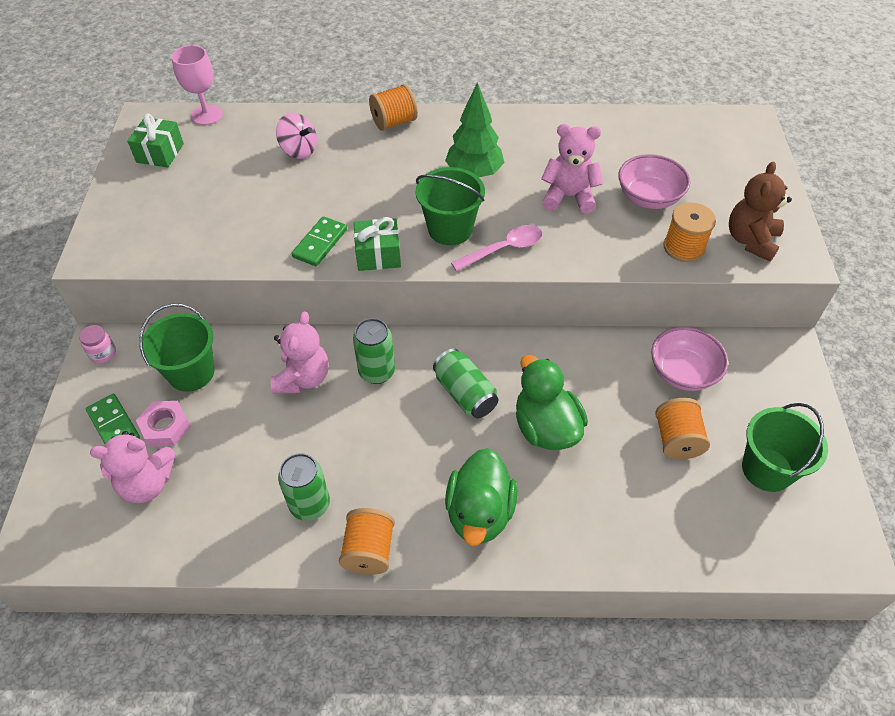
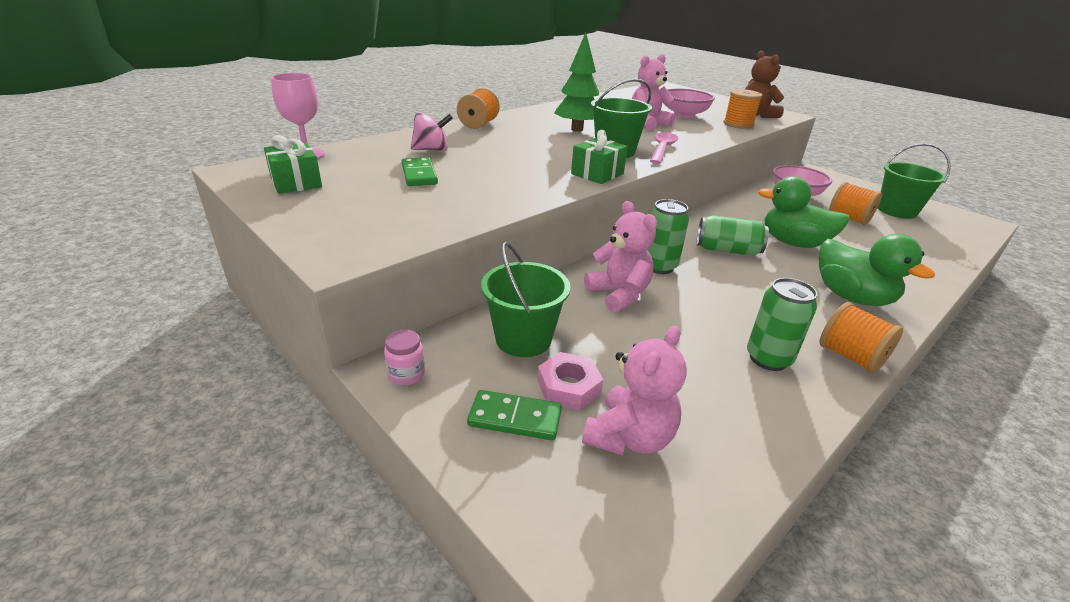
camera: 45 degrees left, 20 degrees down
(320, 243) = (545, 182): green domino -> green domino (419, 174)

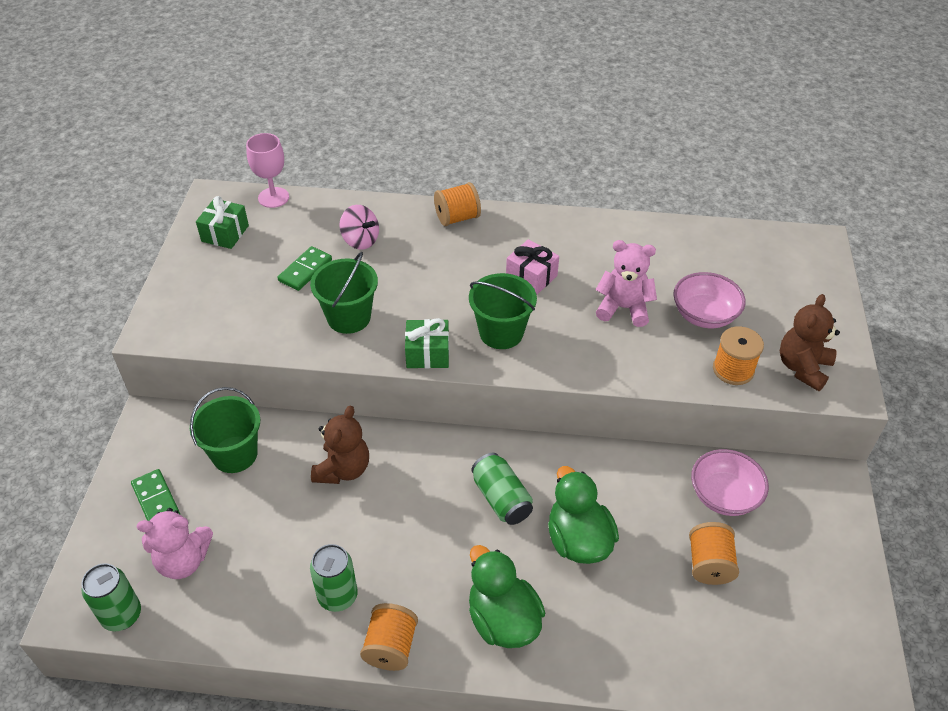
camera: 50 degrees right, 15 degrees up
(406, 374) = (151, 428): pink jar -> none
(569, 387) = (205, 506): pink nut -> none
(577, 129) = (531, 277): green tree -> pink gift
(619, 294) = (343, 469): pink teddy bear -> brown teddy bear
(659, 266) = (416, 469): green can -> green can (122, 615)
(662, 149) = (552, 357): pink spoon -> none
(851, 297) = (503, 620): green duck -> green duck turned 135 degrees clockwise
(896, 211) = (797, 602): green bucket -> green bucket (349, 317)

